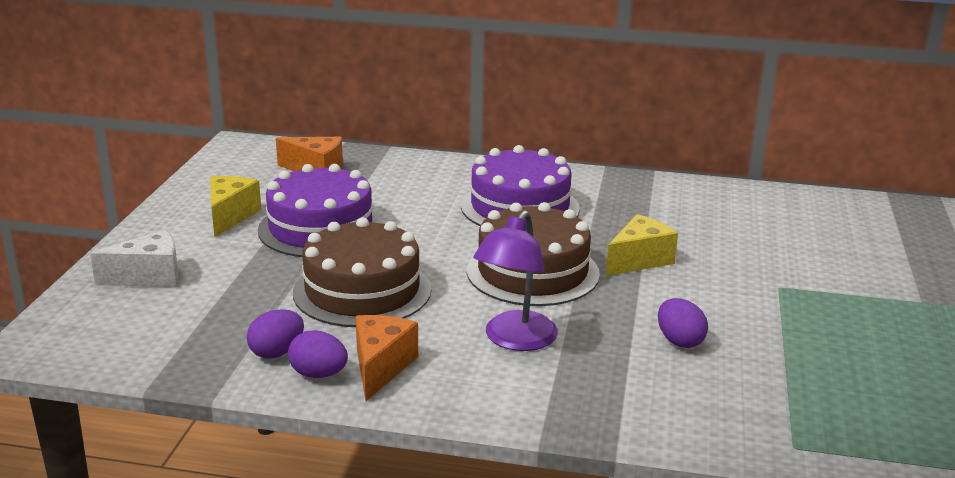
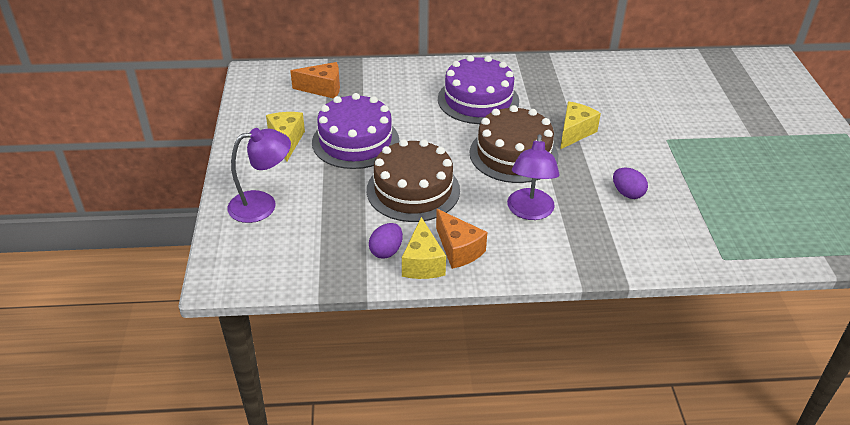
camera: 15 degrees left, 15 degrees up
(149, 277) = (262, 205): white cheese -> purple lamp
(318, 374) = (423, 263): purple egg -> yellow cheese
(380, 367) = (458, 249): orange cheese -> orange cheese turned 150 degrees clockwise

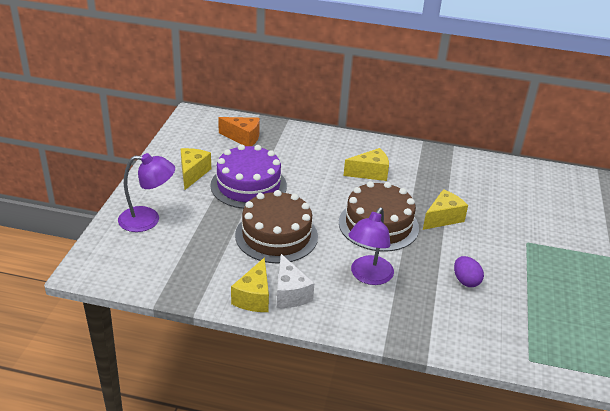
camera: 15 degrees right, 5 degrees down
(386, 251) = (228, 280): purple egg -> none
(458, 249) = (290, 293): orange cheese -> white cheese
(478, 100) = (370, 173): purple cake -> yellow cheese

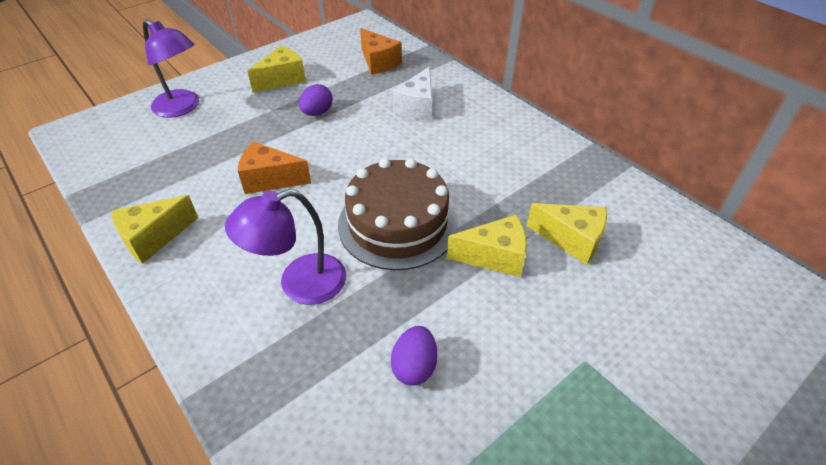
camera: 40 degrees right, 10 degrees up
(248, 185) = (317, 113): purple cake -> purple egg
(276, 235) = (270, 180): brown cake -> orange cheese
(290, 293) = (191, 255): white cheese -> white cheese (417, 107)
(370, 173) = (470, 155): yellow cheese -> yellow cheese (571, 240)

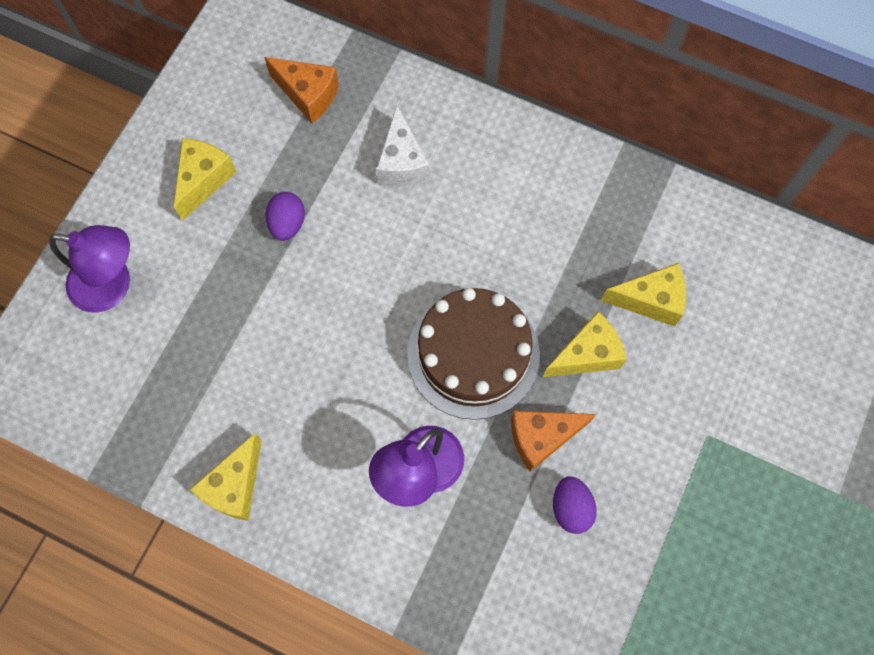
camera: 25 degrees left, 25 degrees up
(270, 180) = (302, 354): orange cheese -> orange cheese (542, 438)

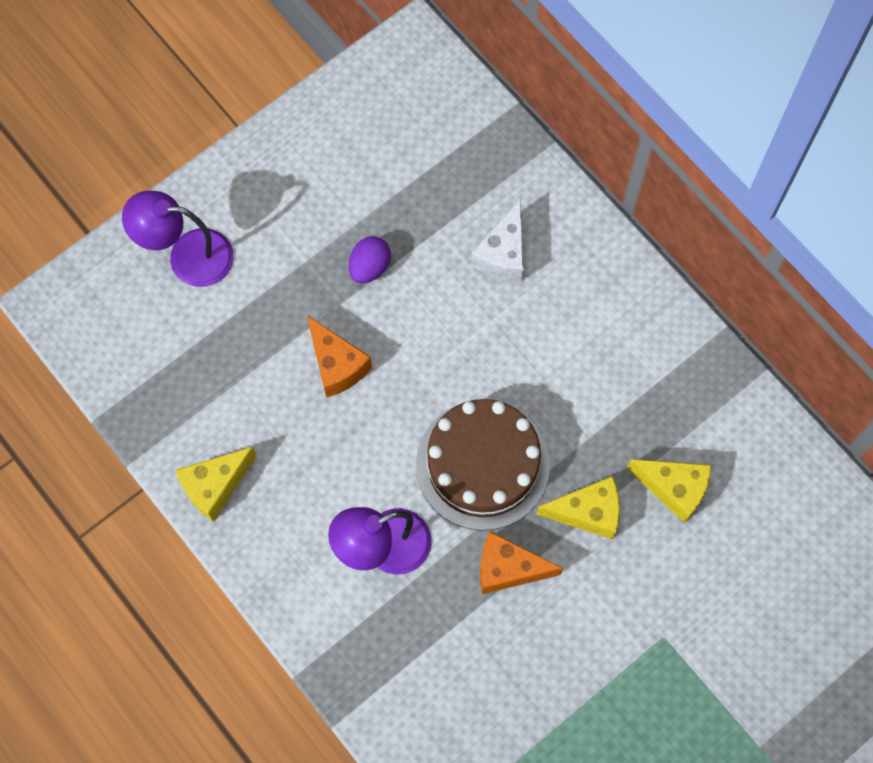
camera: 25 degrees right, 0 degrees up
(112, 285) = (187, 256): purple lamp -> purple lamp turned 150 degrees clockwise
(203, 180) = (312, 192): yellow cheese -> none
(308, 95) = (445, 150): orange cheese -> orange cheese (337, 365)
(571, 508) = (503, 643): purple egg -> none

